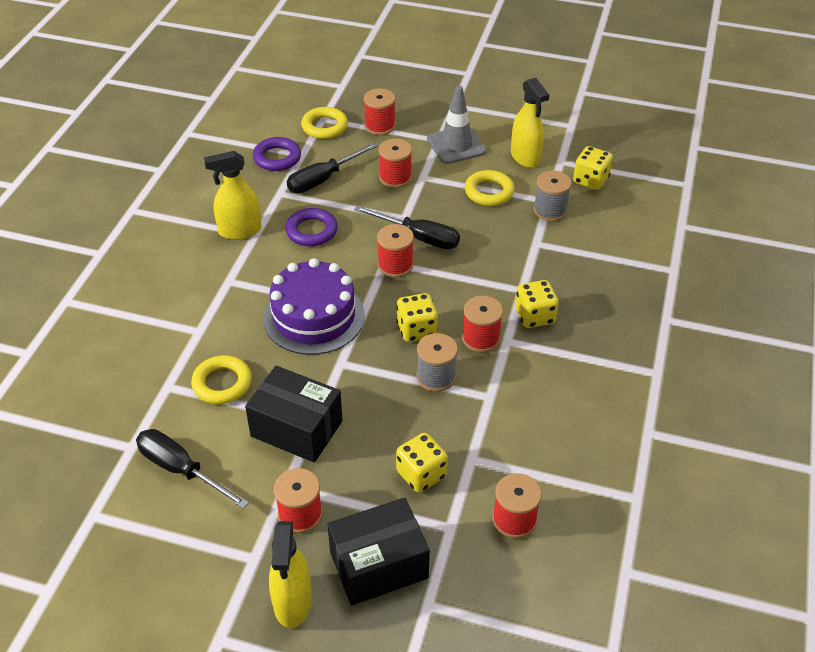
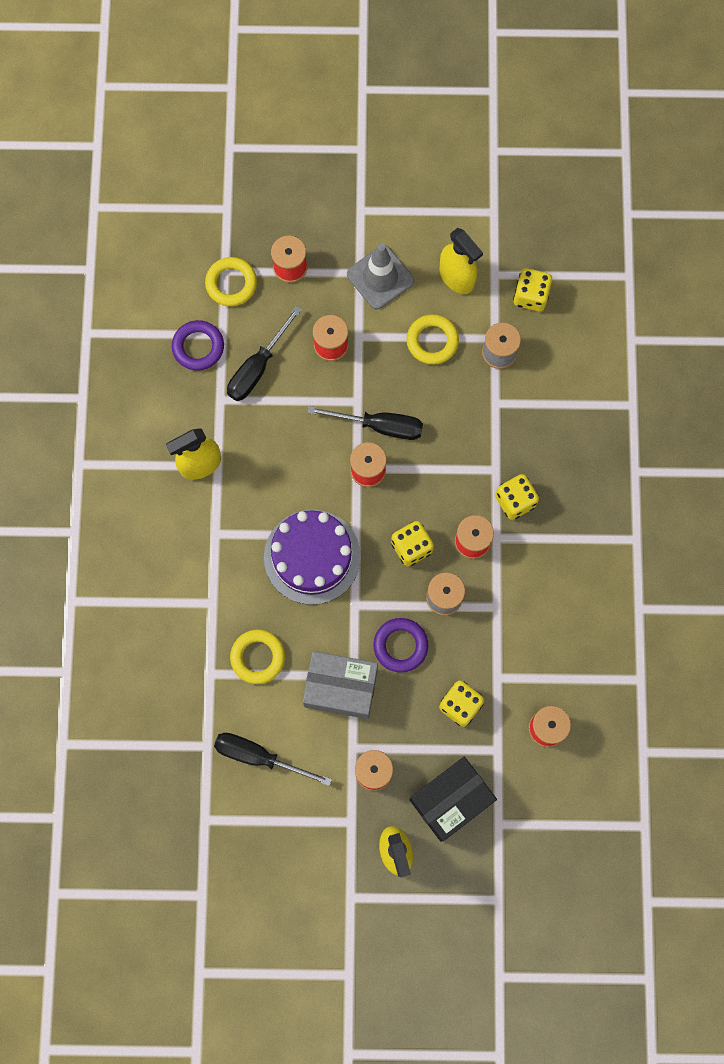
camera: 15 degrees left, 30 degrees up
(296, 428) = (341, 688): black box -> grey box
(311, 231) = (271, 445): purple ring -> purple ring (400, 646)

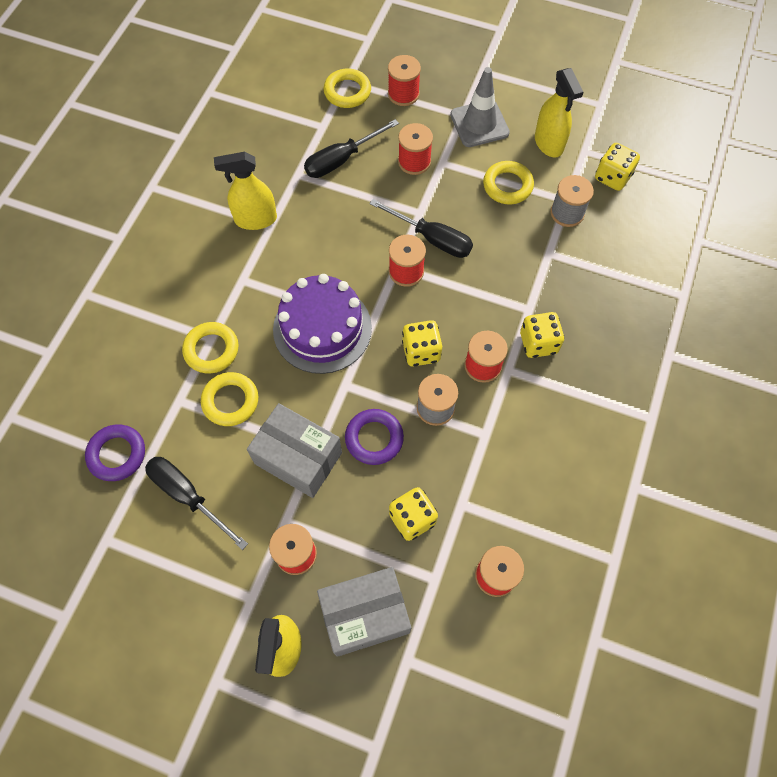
camera: 20 degrees right, 10 degrees down
(198, 347) = (297, 129): purple ring -> purple ring (117, 454)
(218, 614) = (211, 350): none -> yellow ring
(451, 800) = (365, 615): black box -> grey box

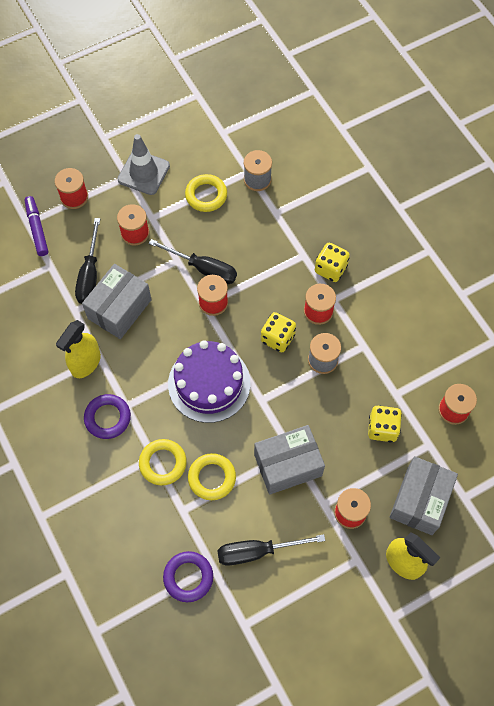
camera: 50 degrees left, 0 degrees up
(330, 205) = (119, 309): none -> grey box
(347, 92) = (37, 229): yellow ring -> purple marker
(374, 438) = (313, 410): purple ring -> purple ring (107, 418)
(432, 238) = (203, 269): black screwdriver -> black screwdriver turned 45 degrees clockwise
(548, 143) = (197, 147): yellow spray bottle -> none
(612, 177) = (256, 134): yellow dice -> none

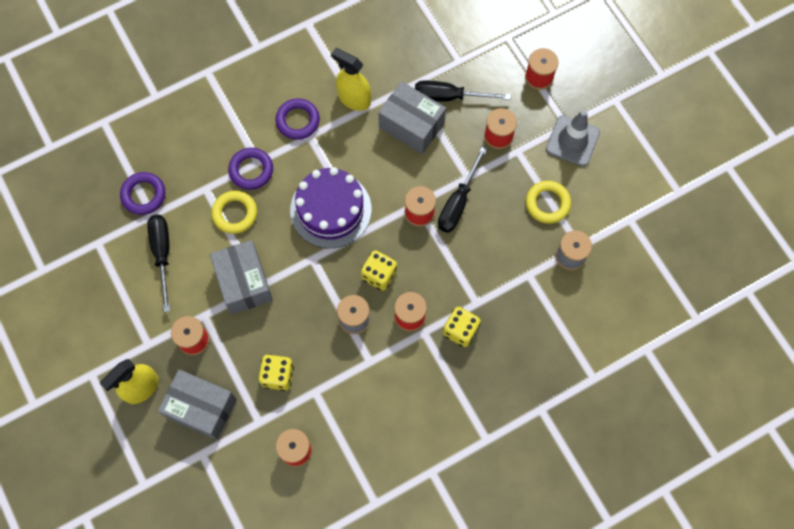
camera: 90 degrees right, 5 degrees up
(37, 229) = (500, 46): purple marker -> none
(163, 463) = (251, 170): yellow ring -> purple ring

